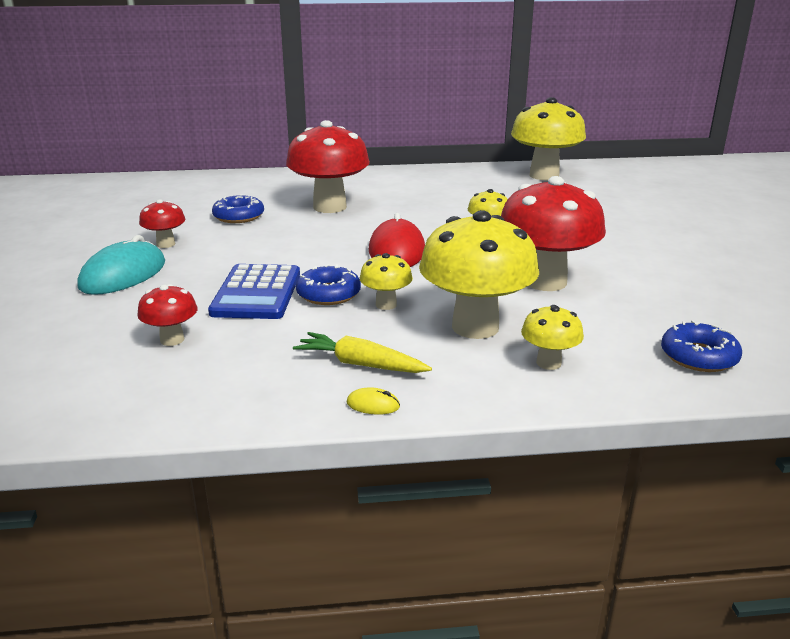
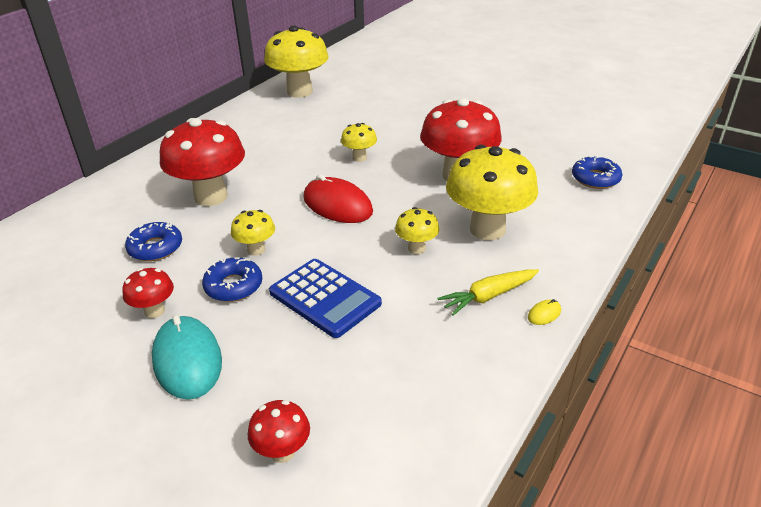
camera: 50 degrees left, 10 degrees up
(172, 340) = (355, 373): red mushroom -> red mushroom (282, 452)
(328, 294) = (369, 265): blue donut -> blue donut (233, 286)
(548, 363) = (557, 226): yellow mushroom -> yellow mushroom (256, 250)

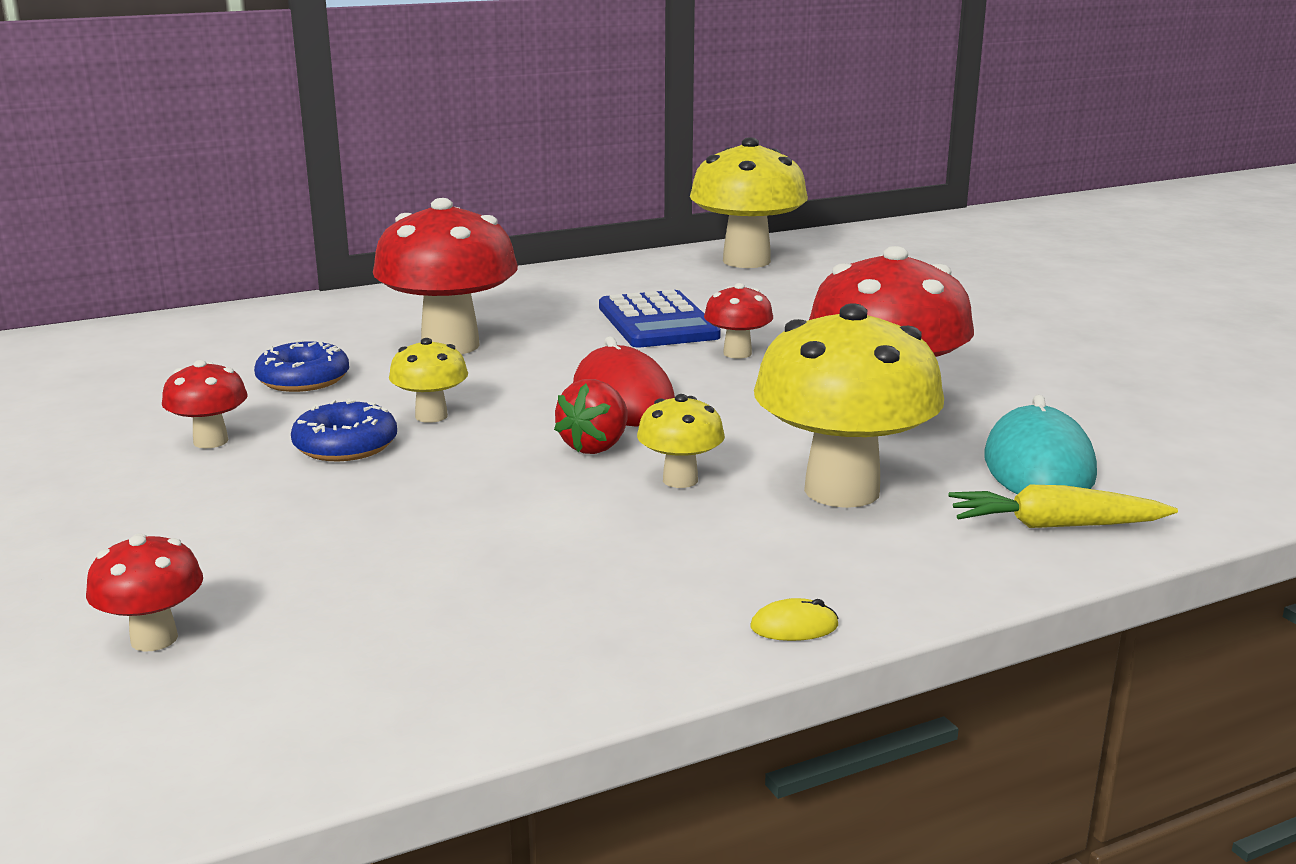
camera: 30 degrees right, 15 degrees down
(187, 360) = (178, 502): turquoise mouse -> turquoise mouse (1038, 466)
(324, 298) = (452, 495): blue calculator -> blue calculator (657, 322)
(358, 241) = (595, 446): none -> red strawberry
(359, 158) = (737, 353): yellow mushroom -> red mushroom
(488, 296) = (722, 573): yellow carrot -> yellow carrot (1054, 525)
(595, 178) = (1168, 480): blue donut -> none

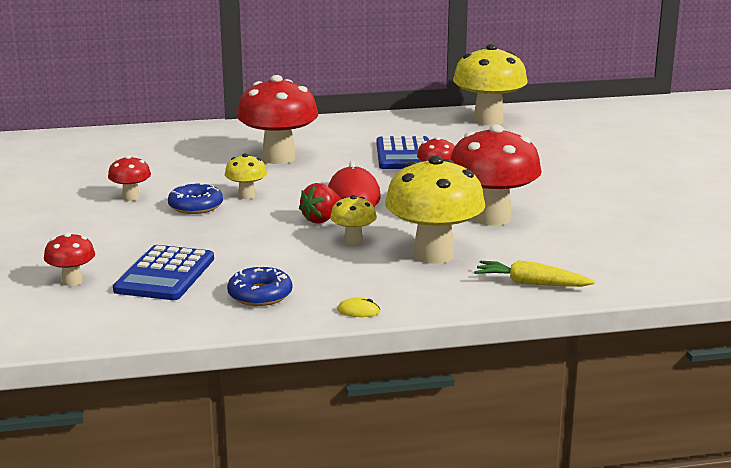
camera: 15 degrees right, 0 degrees up
(303, 379) = (191, 170): blue donut -> blue donut (260, 295)
(353, 596) = (165, 274): none -> blue calculator
(1038, 466) = (552, 254): turquoise mouse -> none

